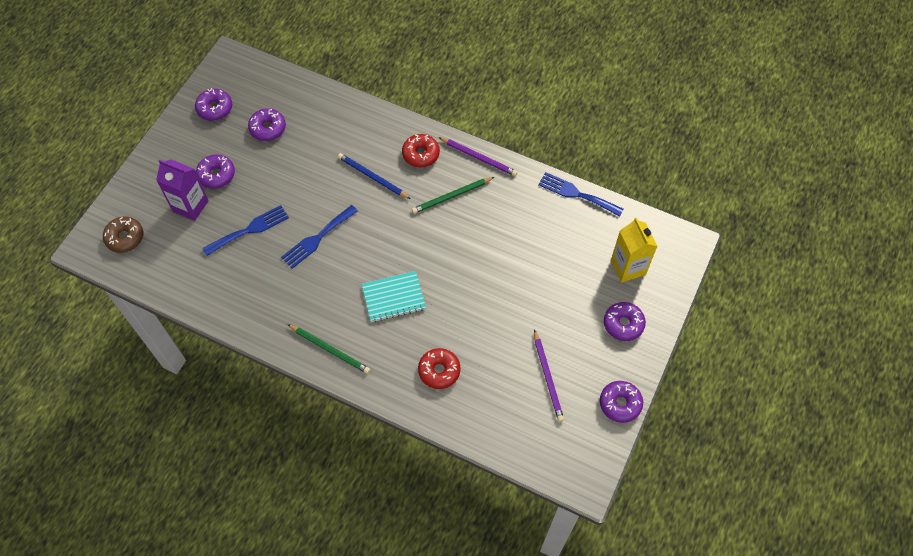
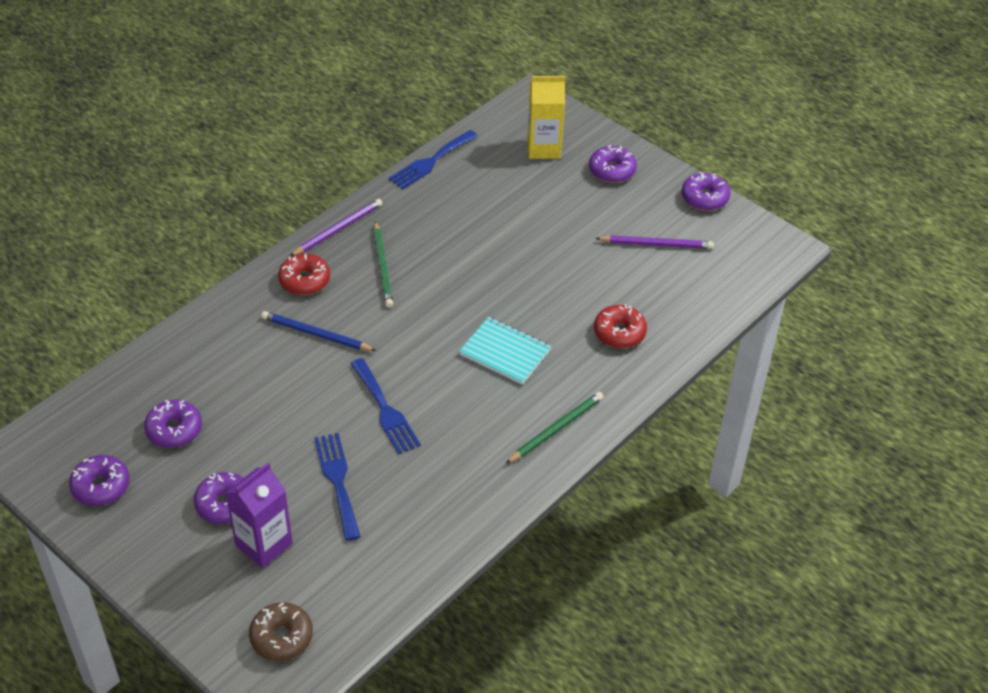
camera: 75 degrees left, 15 degrees down
(373, 177) = (316, 334): blue pencil -> blue pencil turned 60 degrees clockwise
(393, 297) = (505, 352): turquoise notebook -> turquoise notebook turned 60 degrees counterclockwise

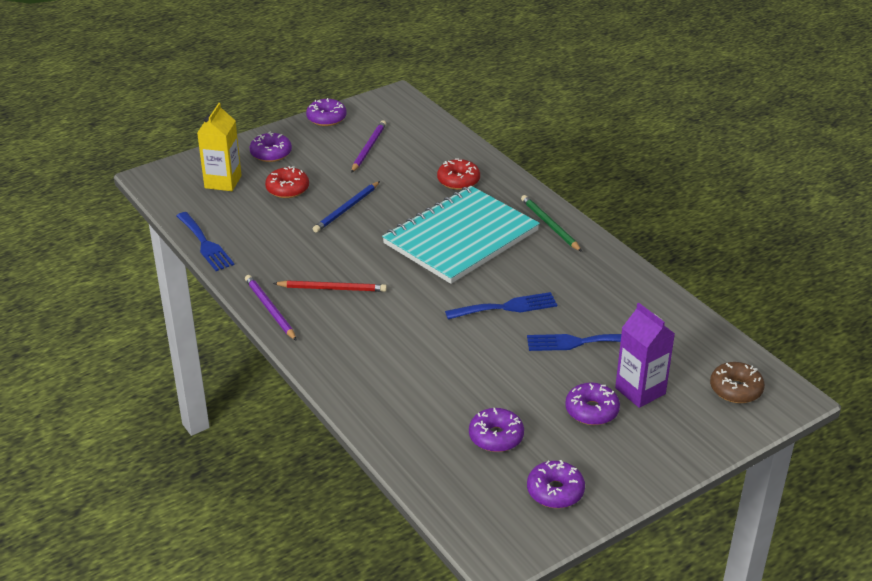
camera: 75 degrees left, 10 degrees down
(304, 280) = (330, 337): red donut -> red donut (287, 189)
(316, 334) = (403, 336): blue pencil -> blue pencil (347, 209)
(382, 266) = (332, 288): green pencil -> red pencil
(505, 352) = (461, 237): turquoise notebook -> turquoise notebook, size x2.01

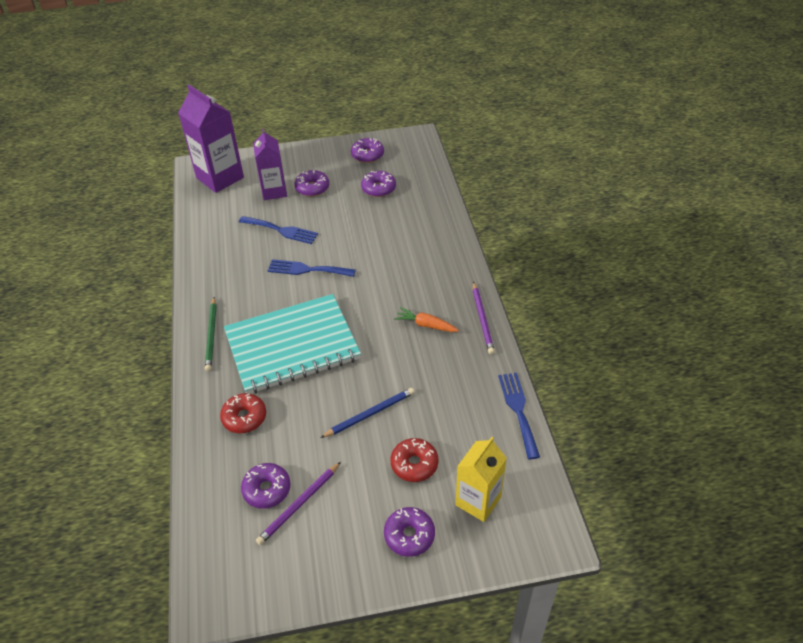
camera: 155 degrees left, 10 degrees up
(326, 118) = (315, 587): purple donut -> purple donut (267, 489)
(332, 288) = (425, 325): red pencil -> orange carrot
(736, 389) = (220, 178): brown donut -> purple carton

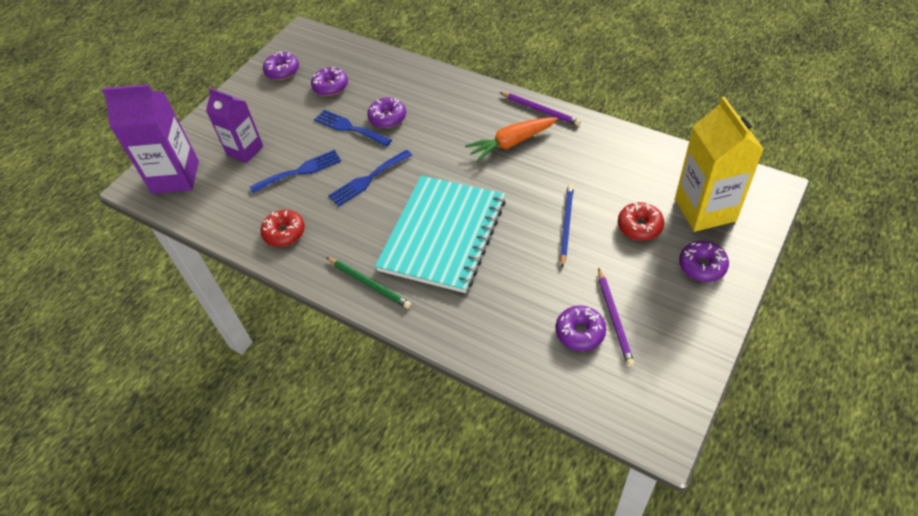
camera: 45 degrees left, 5 degrees up
(244, 417) = (488, 308): red donut -> red donut (284, 233)
(312, 188) = (275, 124): purple donut -> purple donut (387, 118)
(425, 325) = (511, 143): orange carrot -> orange carrot, size x1.52
(478, 501) = (705, 210): yellow carton -> yellow carton, size x1.50
(518, 410) = (645, 142): blue fork -> blue fork (349, 128)

